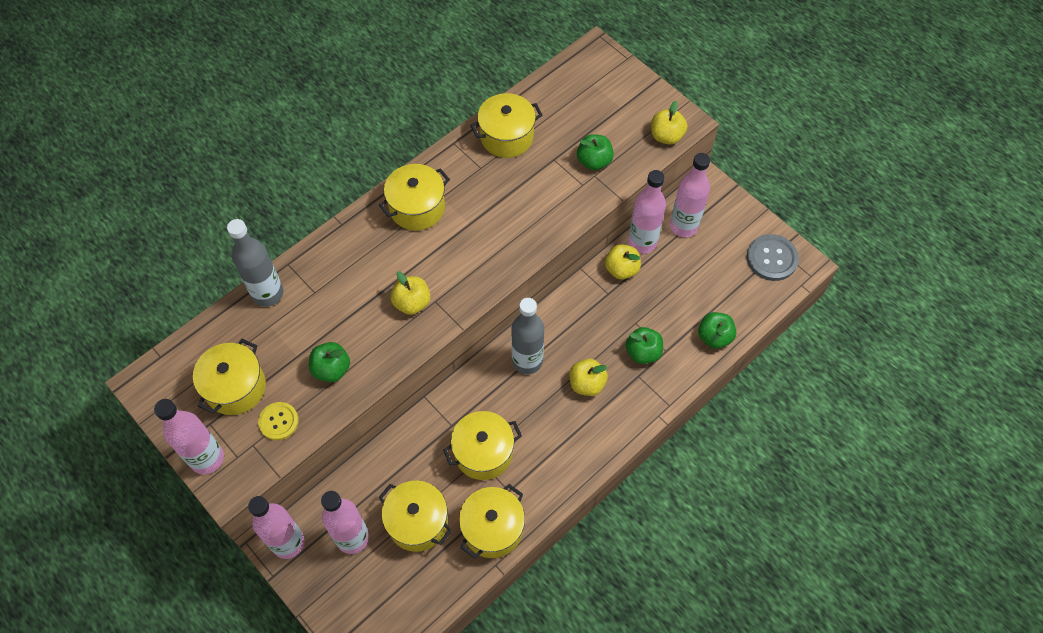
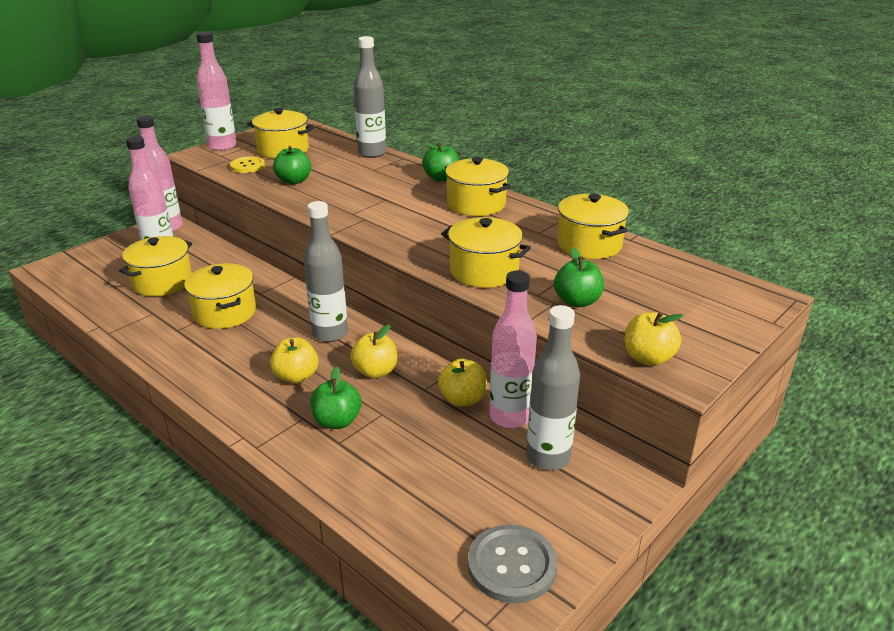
camera: 85 degrees right, 30 degrees down
(412, 303) = (362, 208): yellow apple -> yellow apple (375, 372)
(492, 528) = (138, 322): yellow pot -> yellow pot (484, 271)
(683, 226) = (548, 457): pink bottle -> grey bottle
(714, 337) = (359, 492): green apple -> green apple (441, 178)

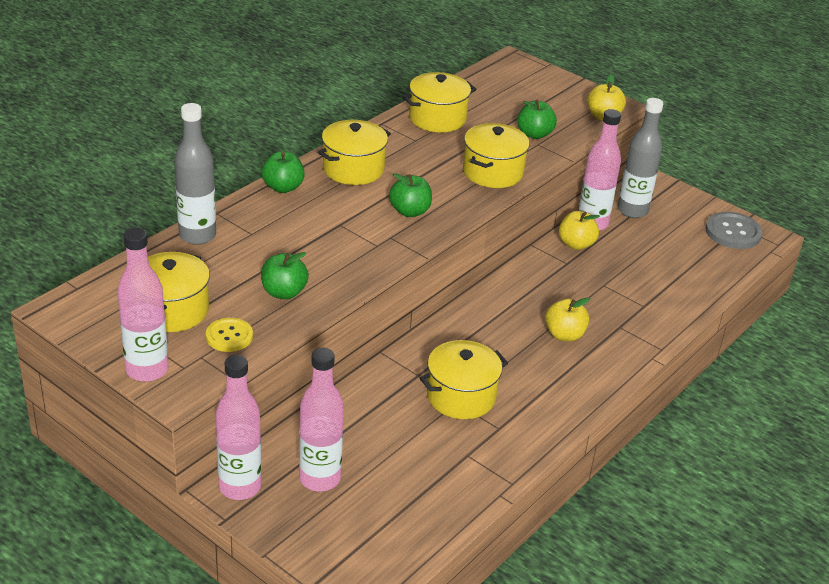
camera: 95 degrees left, 5 degrees up
(162, 282) = (397, 460): yellow pot -> none
(330, 333) = (492, 318): grey bottle -> none
(337, 421) = (619, 308): green apple -> green apple (410, 211)
(375, 372) = (548, 289): yellow apple -> none

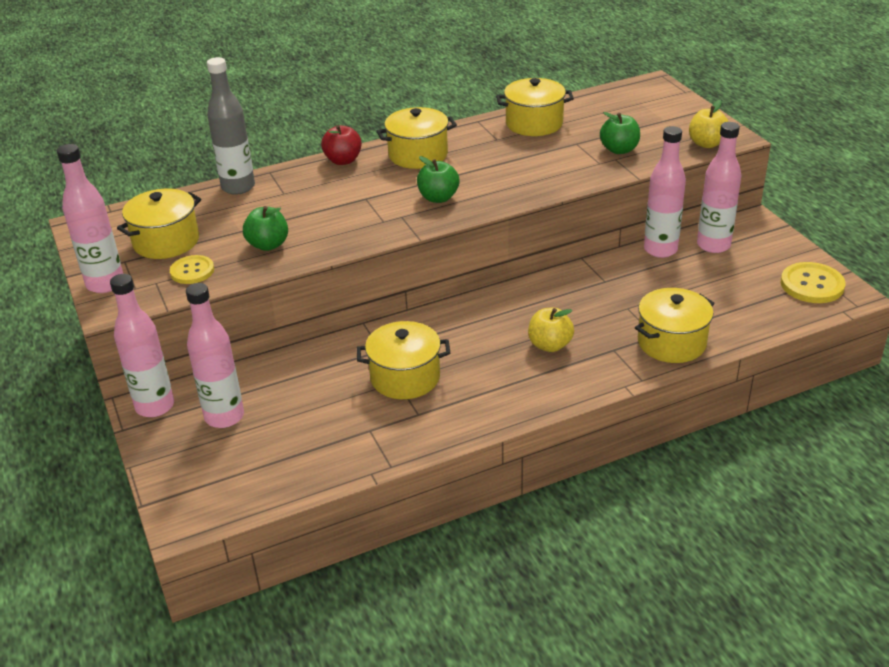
camera: 30 degrees right, 0 degrees up
(283, 187) = (343, 160): green apple -> red apple
(493, 172) = (548, 177): yellow pot -> yellow pot (671, 342)
(576, 244) = (628, 266): yellow apple -> none
(632, 210) = (713, 245): grey bottle -> pink bottle
(733, 232) = (812, 285): grey button -> yellow button

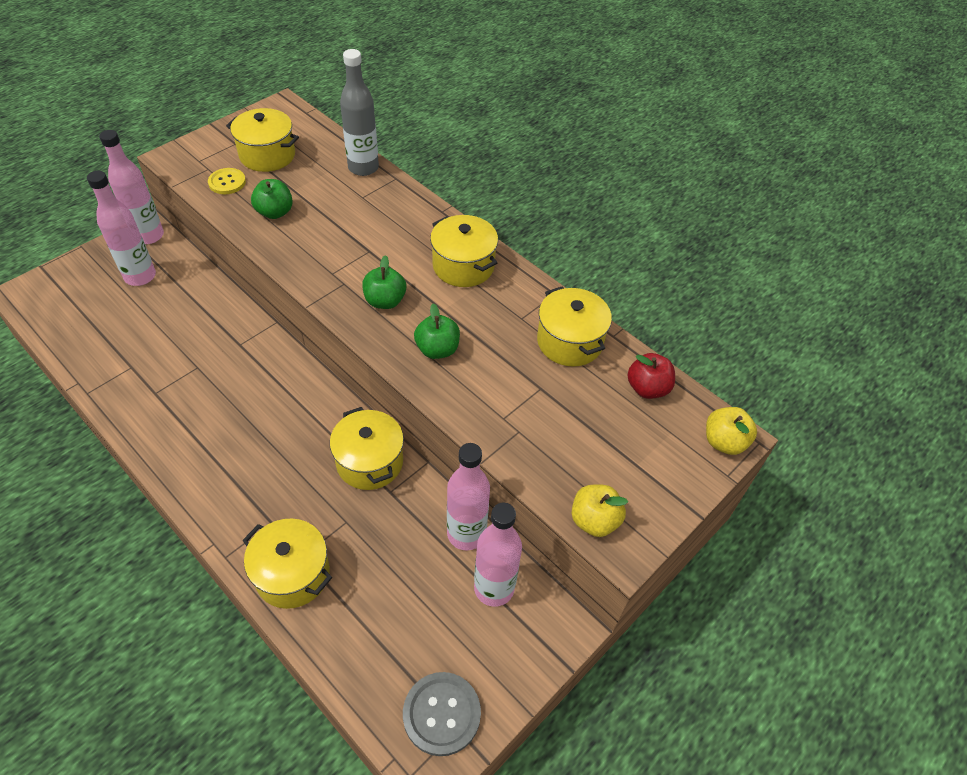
camera: 65 degrees right, 15 degrees up
(105, 284) = (202, 144): pink bottle -> none
(343, 160) = (432, 218): red apple -> red apple (647, 388)
(405, 377) = (203, 371): yellow pot -> yellow pot (370, 462)
(550, 345) = (268, 466): yellow apple -> yellow apple (724, 442)
(619, 150) = (541, 431): green apple -> green apple (437, 349)
(812, 285) = (441, 714): yellow button -> grey button

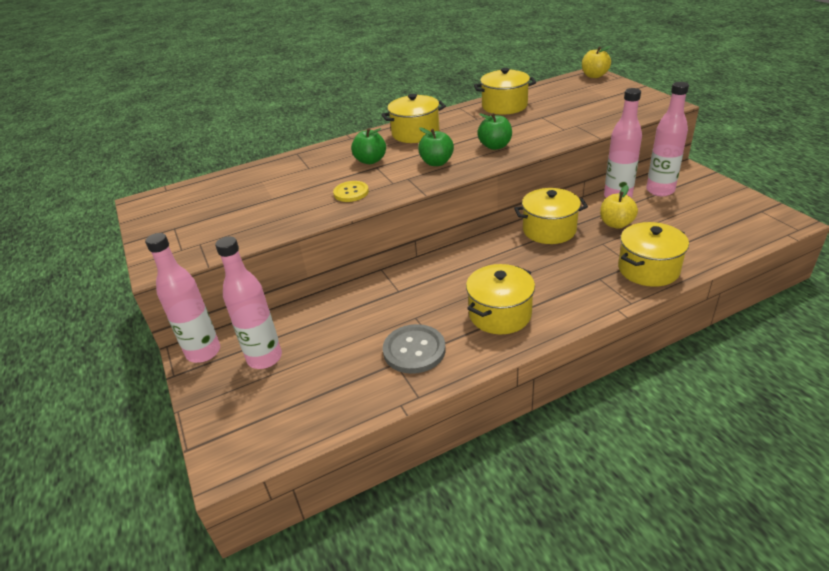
camera: 65 degrees left, 15 degrees down
(227, 182) = (231, 232): yellow button -> yellow button (351, 192)
(267, 155) = (210, 210): yellow pot -> yellow pot (500, 314)
(275, 212) = (296, 207): green apple -> green apple (370, 160)
(363, 168) = (271, 166): grey bottle -> none
(441, 714) = (752, 215): grey button -> grey button (414, 350)
(594, 520) = (647, 110): yellow apple -> yellow apple (616, 224)
(647, 388) = (550, 89): red apple -> none

